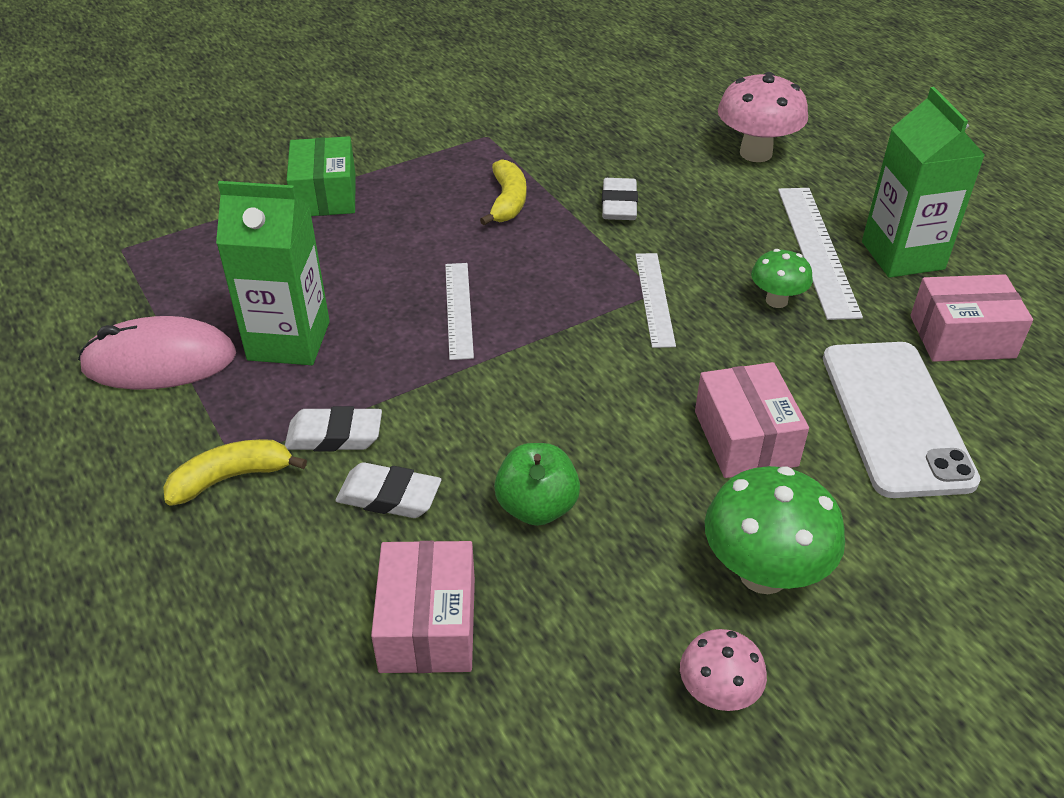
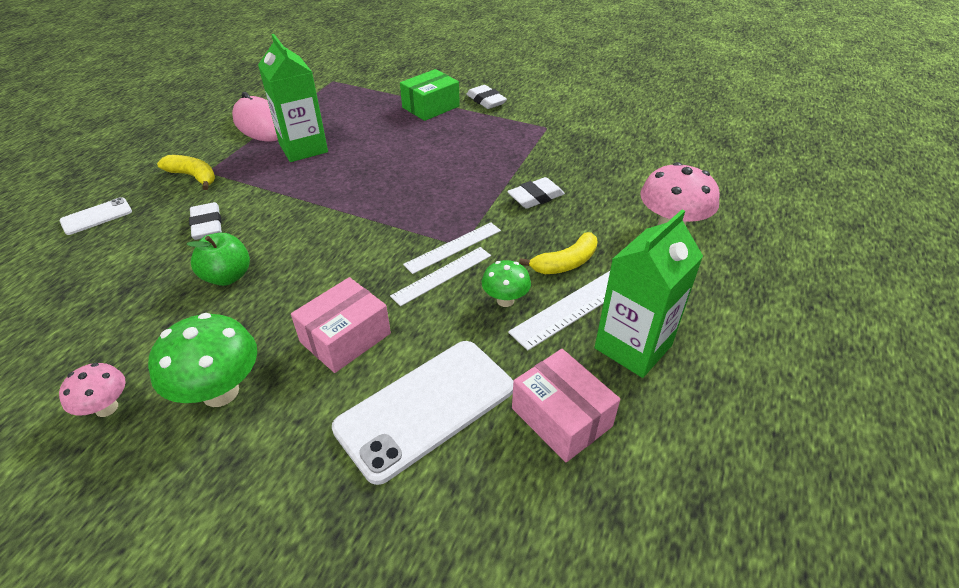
camera: 55 degrees right, 0 degrees up
(222, 624) = (96, 216): none -> white phone
(334, 435) = (242, 190): white eraser -> white eraser (486, 101)
(428, 624) = (120, 276): pink box -> none
(458, 309) = (374, 184): white ruler -> white ruler (442, 275)
(507, 201) = (490, 159): yellow banana -> yellow banana (565, 263)

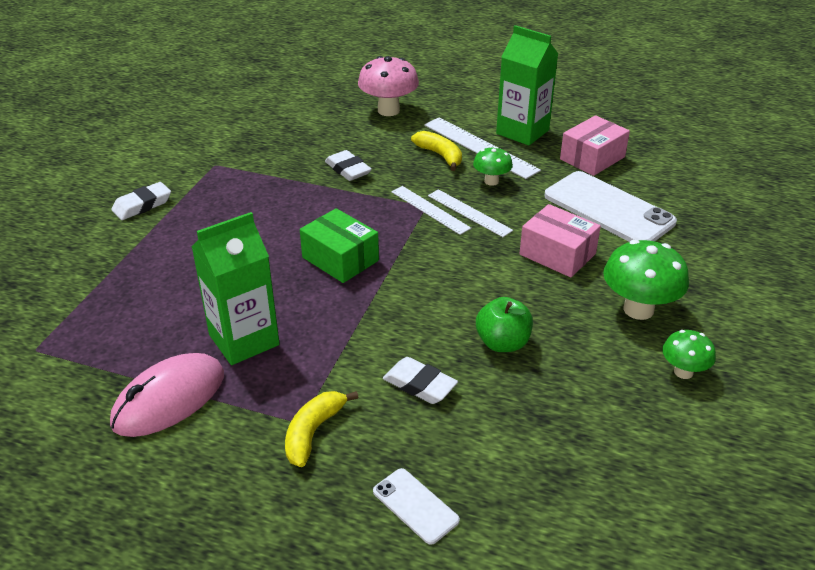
camera: 95 degrees left, 5 degrees down
(106, 408) = (683, 372): pink mushroom -> green mushroom
(207, 225) = (419, 385): white eraser -> white eraser turned 60 degrees clockwise
(431, 107) = (149, 246): green box -> green box (340, 259)

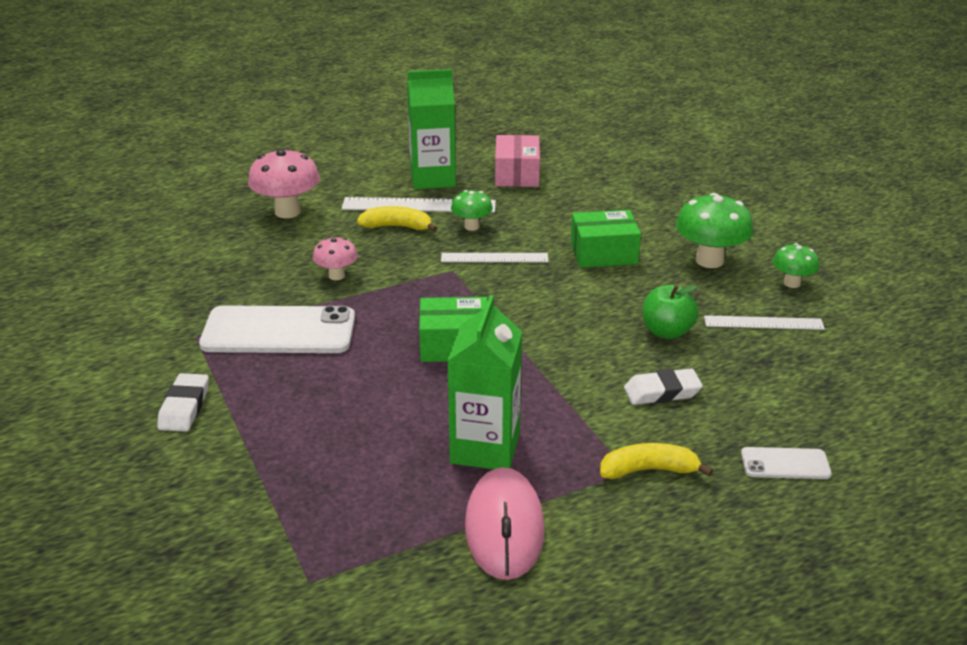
camera: 45 degrees left, 5 degrees down
(313, 432) = (648, 470): yellow banana -> yellow banana turned 105 degrees clockwise
(348, 169) = (337, 276): white eraser -> pink mushroom
(430, 210) = (460, 271): white ruler -> white ruler (763, 323)
(557, 254) = (603, 253): pink box -> green box
(608, 209) = (586, 205): white phone -> white phone (279, 331)

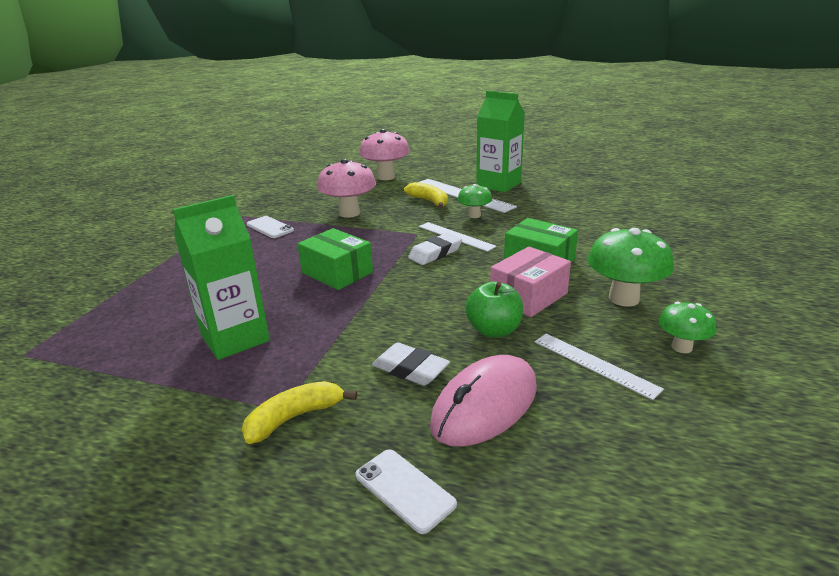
camera: 45 degrees right, 5 degrees down
(184, 407) = (164, 243): white eraser -> white eraser (435, 253)
(279, 331) = (270, 227): white phone -> white phone, size x0.49
(337, 276) = (349, 213): pink mushroom -> pink mushroom, size x1.73
(504, 527) = (146, 392): pink mouse -> pink mouse (485, 405)
(517, 174) = (560, 198): pink box -> pink box (528, 296)
(648, 470) = (294, 418): yellow banana -> yellow banana turned 75 degrees counterclockwise

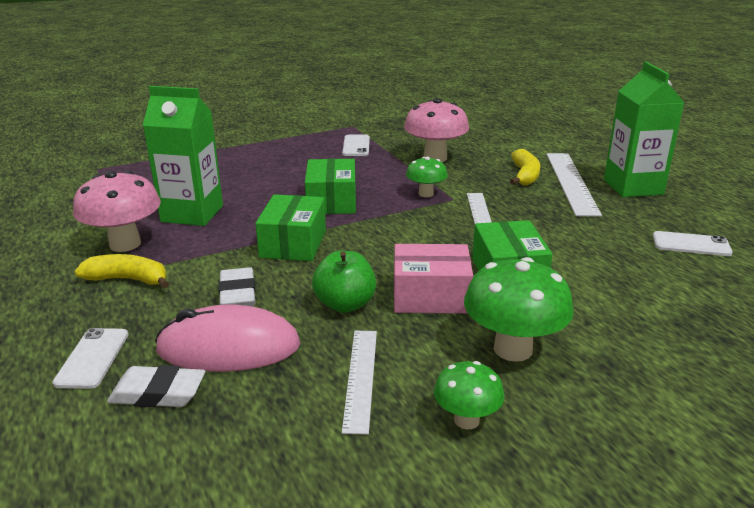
camera: 45 degrees right, 0 degrees up
(373, 314) = (293, 243): none -> green box
(386, 177) = (533, 138): pink mushroom -> pink mushroom (125, 244)
(435, 253) = (433, 222): white eraser -> white eraser (158, 393)
(474, 215) = (539, 206): green mushroom -> green mushroom (426, 194)
(582, 203) = (691, 244): none -> white phone

